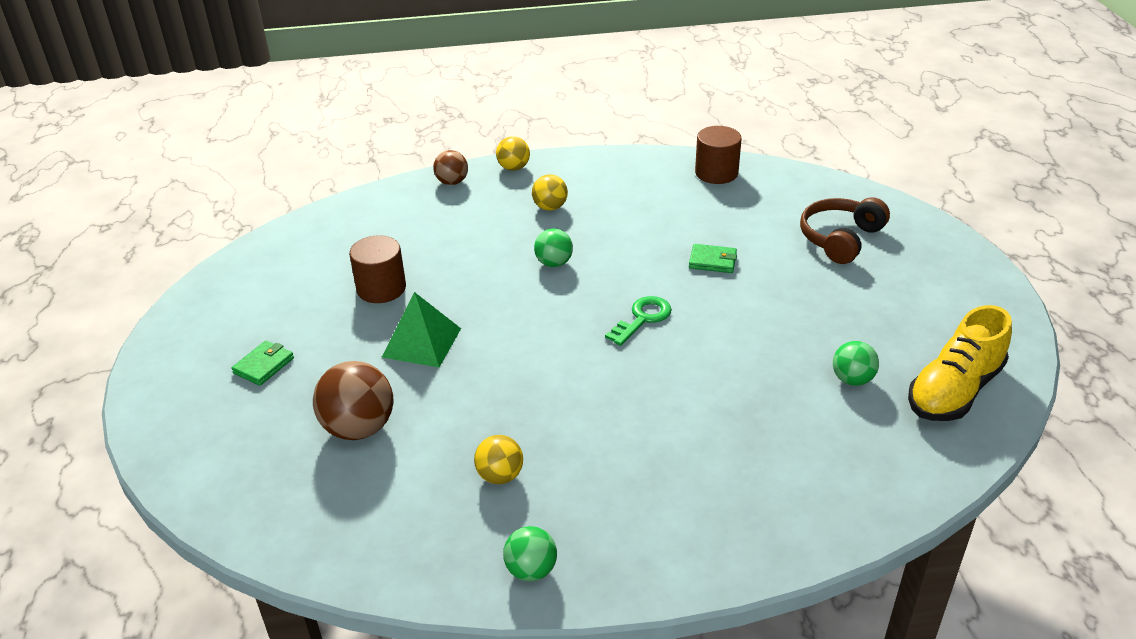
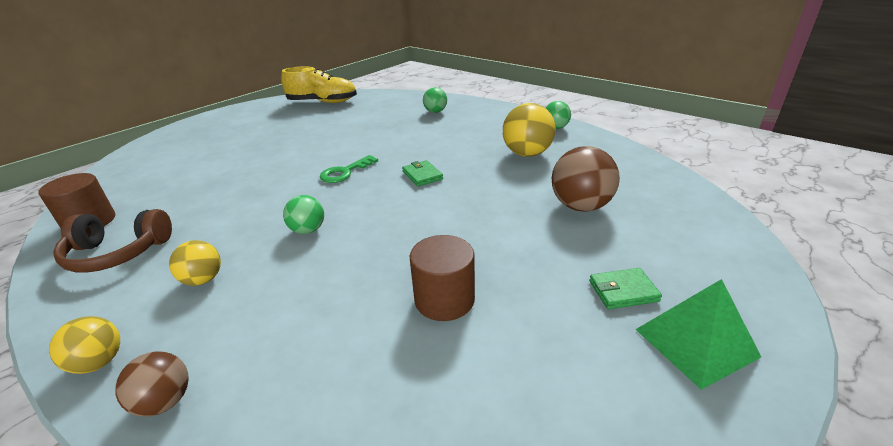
camera: 130 degrees left, 5 degrees down
(422, 342) = (477, 232): green pyramid -> green pyramid (695, 342)
(500, 476) = (527, 154): yellow ball -> yellow ball, size x1.68
(642, 318) = (345, 172): green key -> green key turned 45 degrees counterclockwise
(712, 261) = (251, 176): green wallet -> green wallet (422, 175)
(840, 239) = (191, 152): brown headphones -> brown headphones (117, 253)
(852, 379) = (338, 117): green ball -> green ball (435, 112)

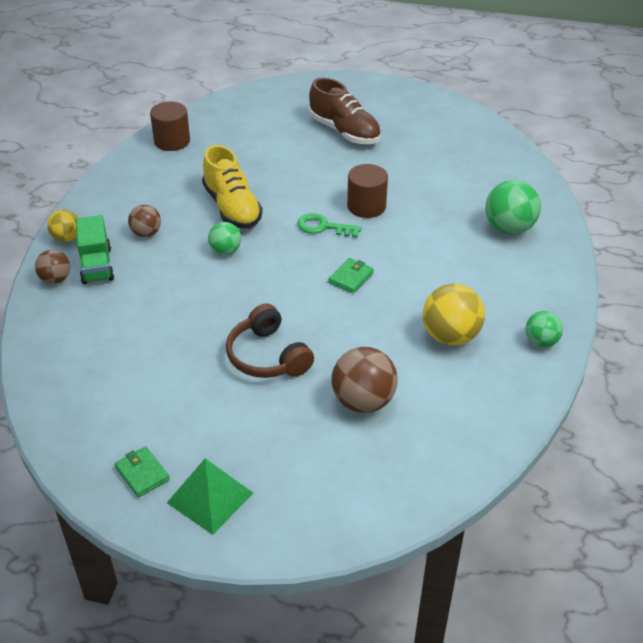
camera: 60 degrees right, 10 degrees up
(117, 253) = (149, 178): brown headphones -> brown headphones (267, 356)
(197, 342) = (96, 265): none -> green truck
(203, 279) = (146, 233): yellow ball -> brown ball
(246, 137) = (344, 131): none -> brown shoe
(322, 102) = (464, 133): yellow shoe -> yellow shoe (232, 208)
(435, 112) = (509, 228): green ball -> green ball, size x1.68
(444, 299) = (187, 356): brown cylinder -> brown cylinder (366, 206)
(623, 291) = (248, 450): green wallet -> green wallet (142, 473)

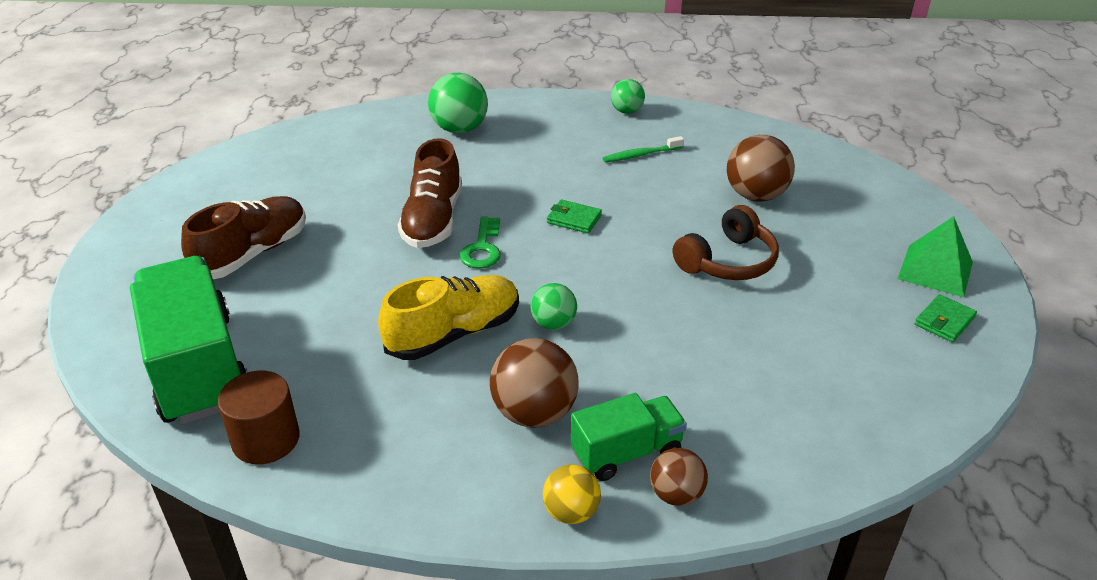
camera: 100 degrees left, 5 degrees down
(146, 233) = (534, 413): brown ball -> brown ball, size x1.68
(238, 118) = (198, 368): none -> green truck
(366, 206) = (433, 220): brown cylinder -> brown shoe
(450, 336) = (641, 155): yellow ball -> green toothbrush

